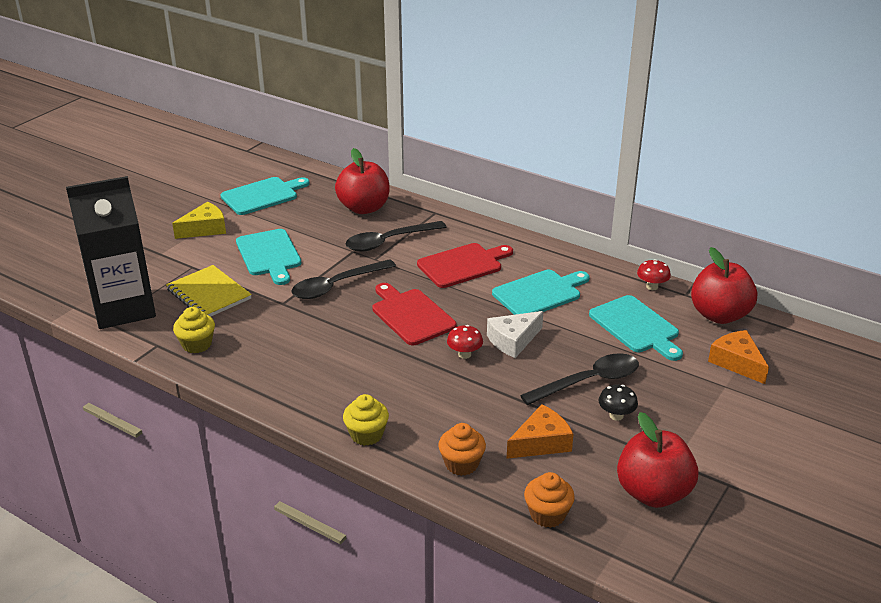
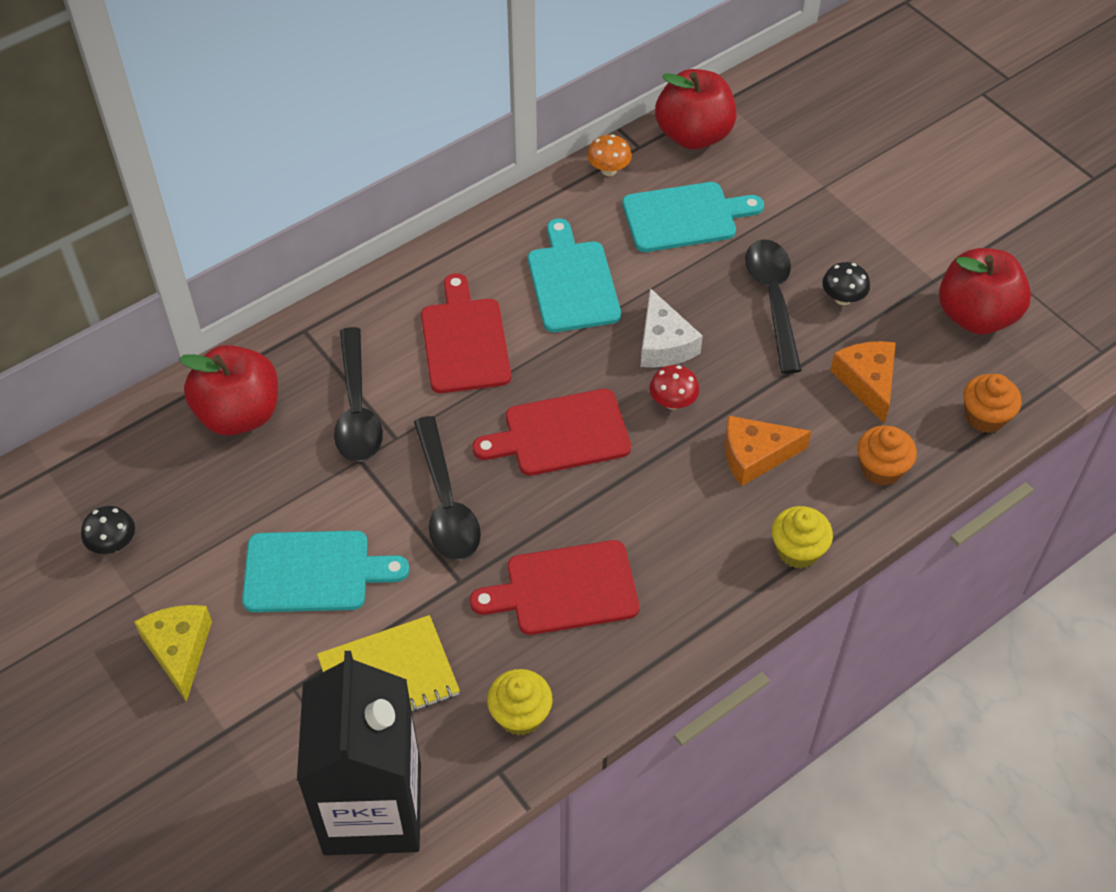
camera: 70 degrees left, 20 degrees up
(262, 195) = (113, 544): turquoise cutting board -> black mushroom
(292, 342) = (564, 589): none -> red cutting board
(652, 287) = (608, 170): red mushroom -> orange mushroom
(737, 362) = (787, 159): orange cheese -> orange cheese (755, 455)

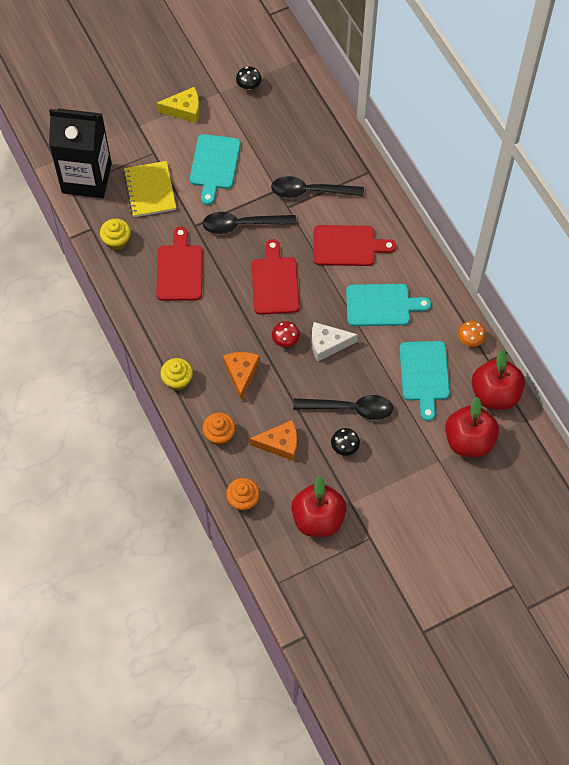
camera: 100 degrees right, 10 degrees up
(239, 414) = (317, 140): red apple -> red apple (469, 440)

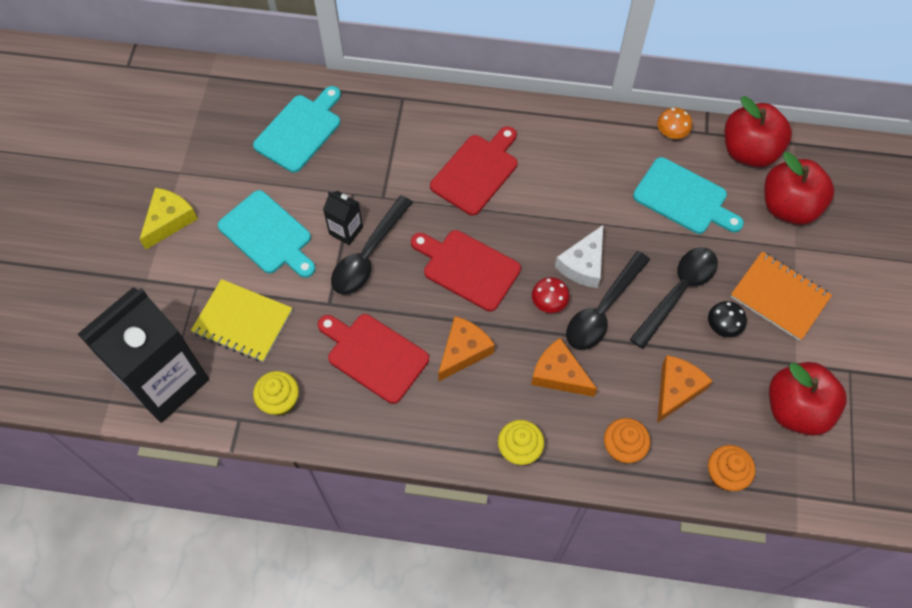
camera: 55 degrees left, 0 degrees up
(218, 314) = (463, 351): none -> orange cheese
(249, 86) = (198, 140): black mushroom -> none
(249, 203) = (346, 231): none -> black carton
(310, 191) = (381, 164): black spoon -> black spoon (602, 310)
(381, 305) = (573, 185): turquoise cutting board -> turquoise cutting board (300, 130)
(392, 469) = (779, 297): none -> orange notebook

